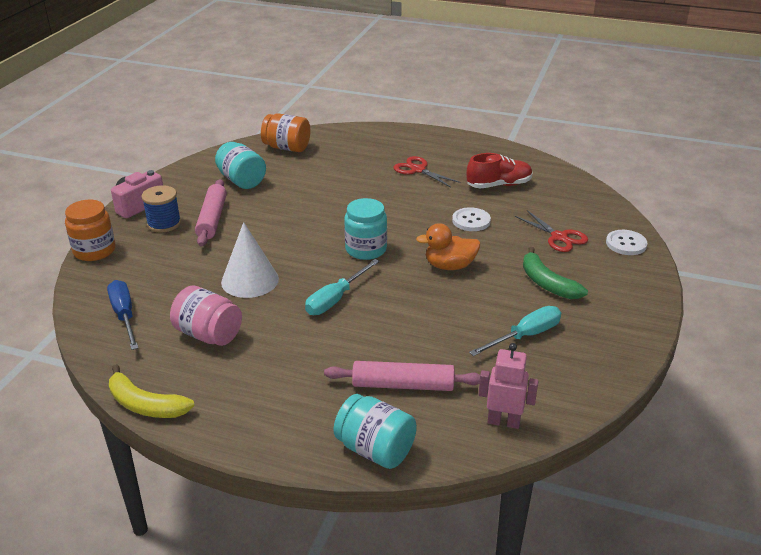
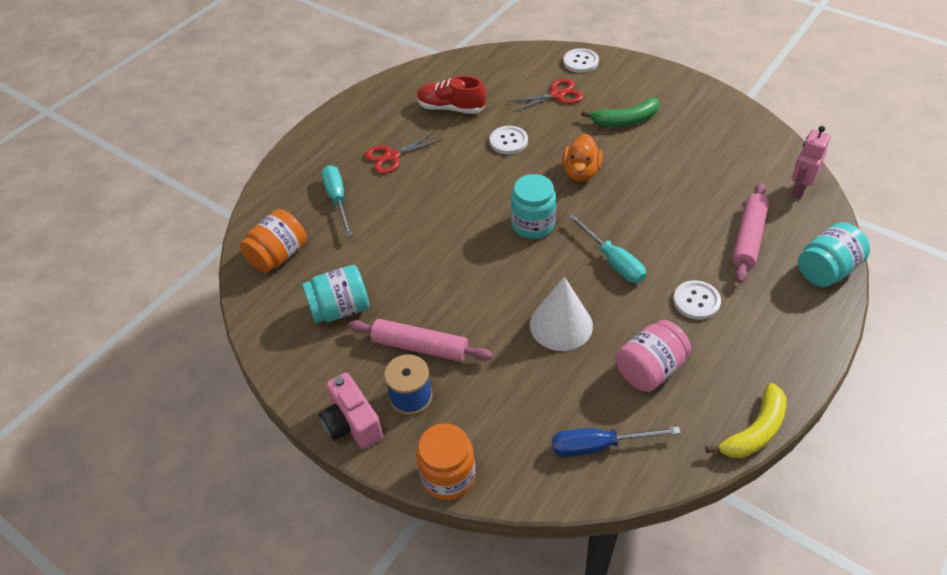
camera: 70 degrees left, 15 degrees up
(299, 355) = (696, 301): none -> white button
(499, 185) = (451, 108): red shoe -> red shoe turned 75 degrees counterclockwise
(525, 336) = (695, 151): turquoise screwdriver -> turquoise screwdriver (338, 199)

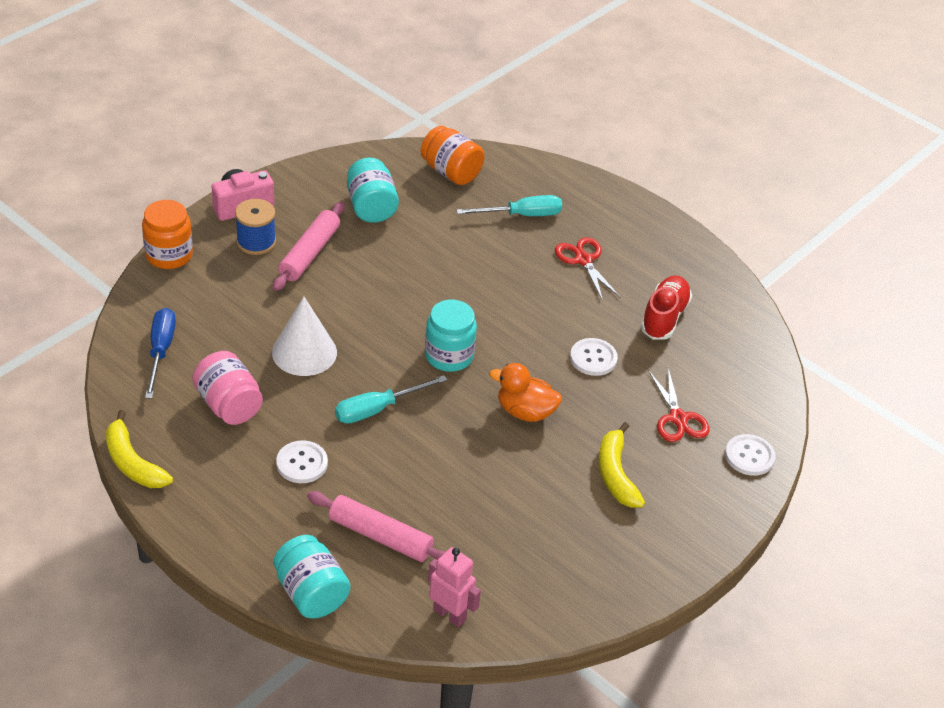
camera: 90 degrees right, 5 degrees down
(625, 120) = (616, 474): green banana -> yellow banana

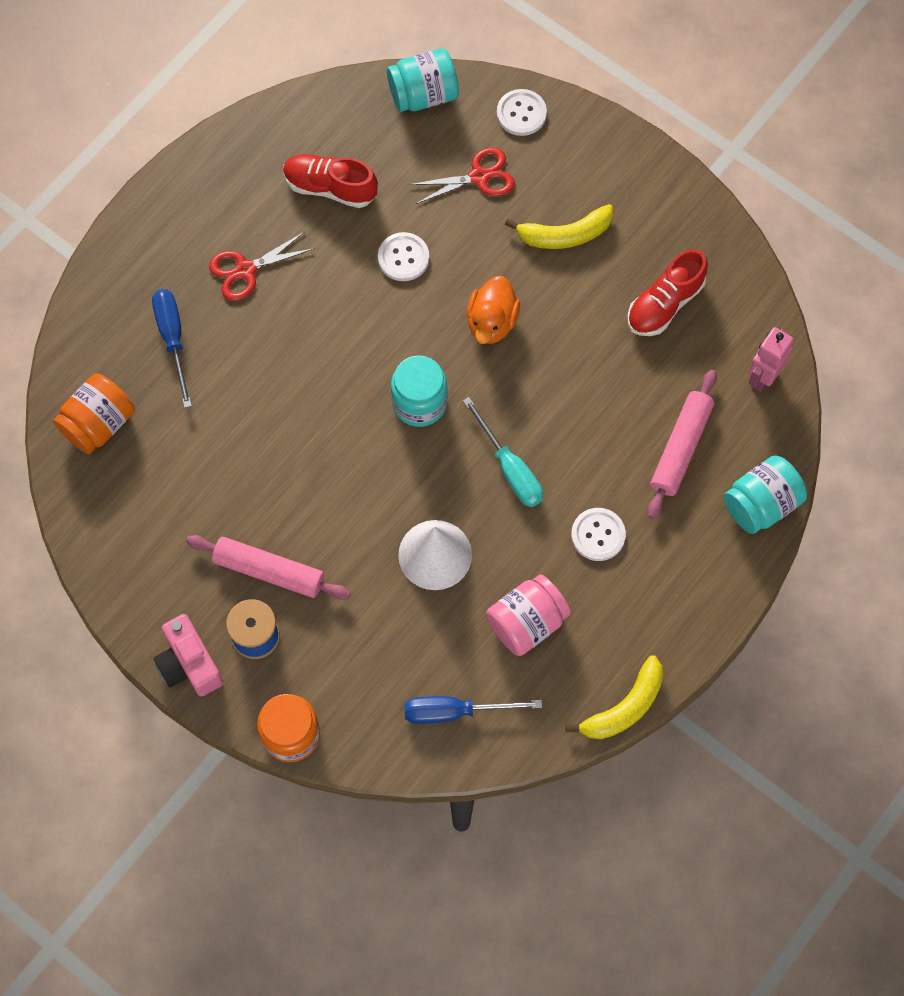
camera: 90 degrees left, 25 degrees up
(371, 207) = (176, 510): turquoise jar -> turquoise jar (423, 95)
(522, 215) = (173, 339): turquoise screwdriver -> blue screwdriver
(537, 543) = (664, 304): none -> red shoe

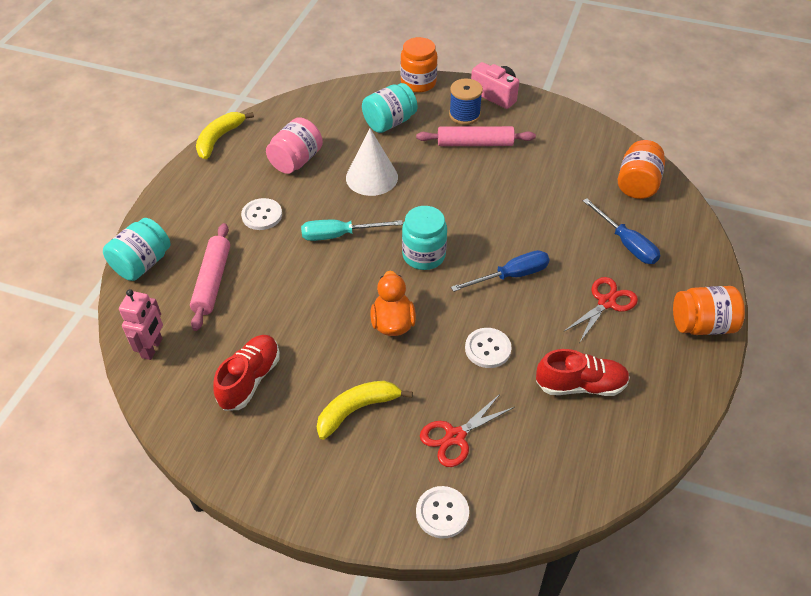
camera: 160 degrees right, 20 degrees down
(162, 210) = (701, 325): none -> orange jar
(423, 95) = (546, 499): turquoise jar -> turquoise jar (389, 122)
(455, 711) = (326, 113): blue screwdriver -> blue screwdriver (511, 276)
(510, 468) = (339, 235): turquoise screwdriver -> turquoise screwdriver turned 45 degrees counterclockwise

